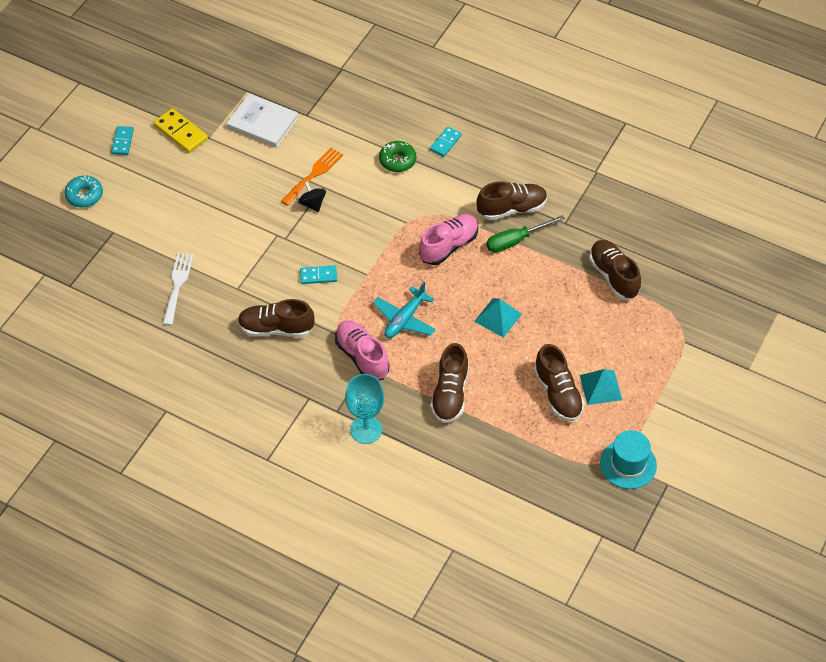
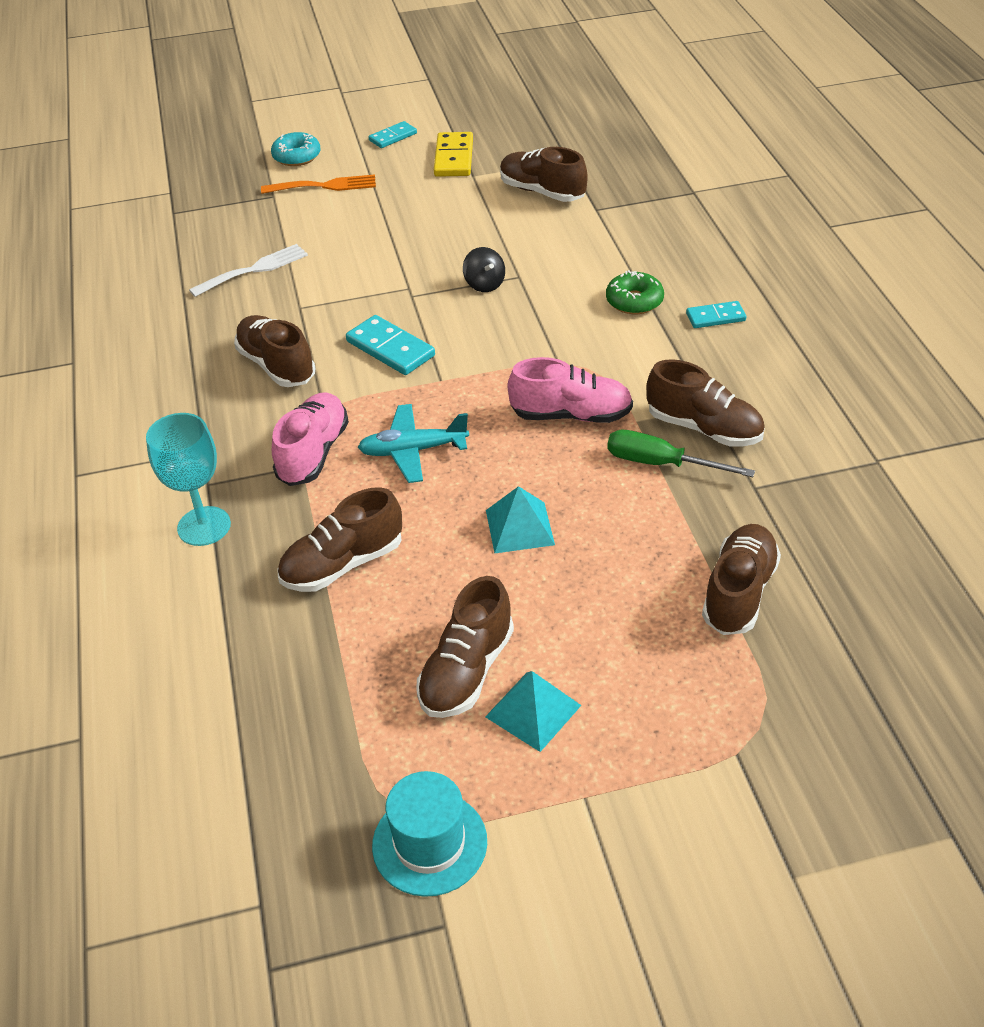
camera: 50 degrees right, 10 degrees down
(262, 123) = (542, 192): white book -> brown shoe
(312, 204) = (484, 284): black spinning top -> black spinning top turned 135 degrees clockwise
(314, 174) = (525, 261): orange fork -> orange fork (324, 186)
(318, 276) = (390, 349): turquoise domino -> turquoise domino, size x1.57

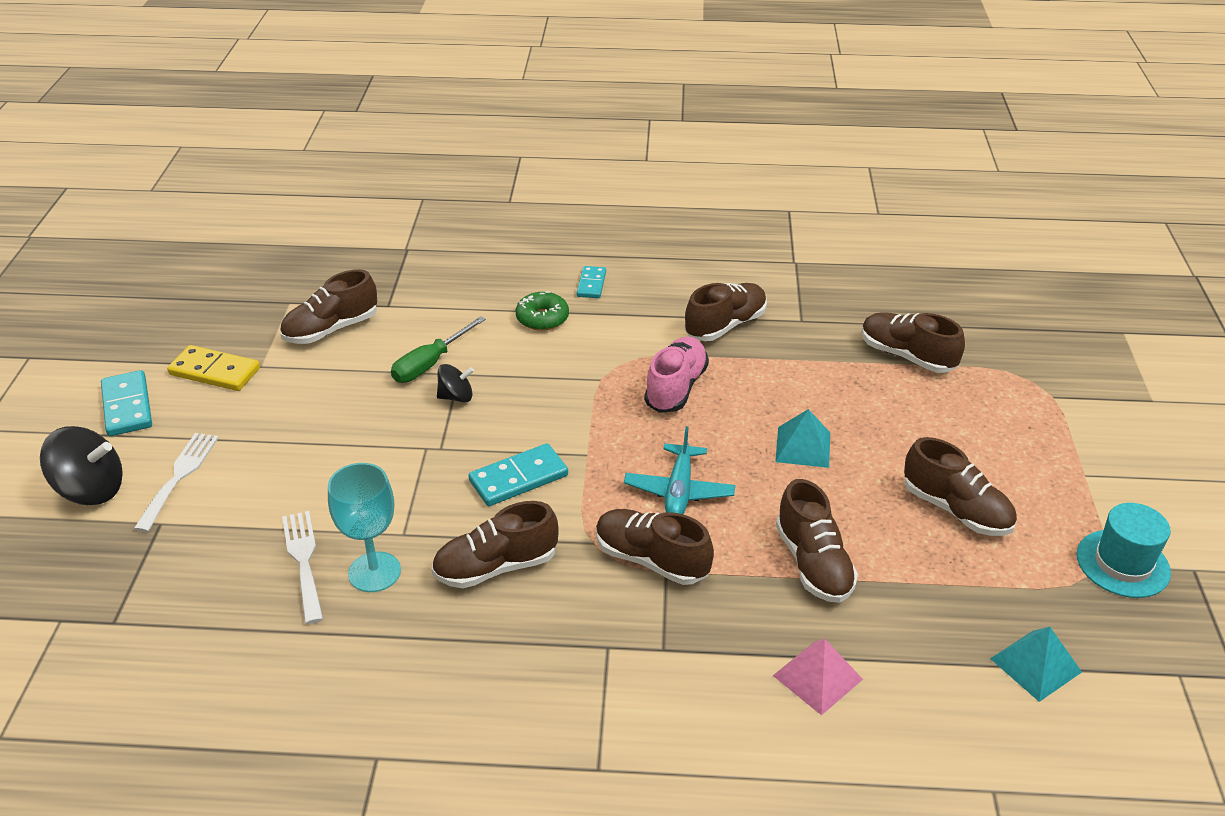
camera: 75 degrees left, 5 degrees down
(195, 591) = (817, 677): none -> pink pyramid
(204, 526) = (727, 659): turquoise goblet -> turquoise goblet (374, 572)
(297, 156) = (91, 490): turquoise donut -> black spinning top
(313, 453) = (651, 560): pink shoe -> brown shoe
(324, 186) = (179, 476): orange fork -> white fork
(393, 137) = (127, 406): turquoise domino -> turquoise domino, size x1.57
(533, 711) = (1002, 482): turquoise pyramid -> turquoise pyramid (1035, 665)
(660, 463) = (757, 356): green screwdriver -> green screwdriver (430, 364)

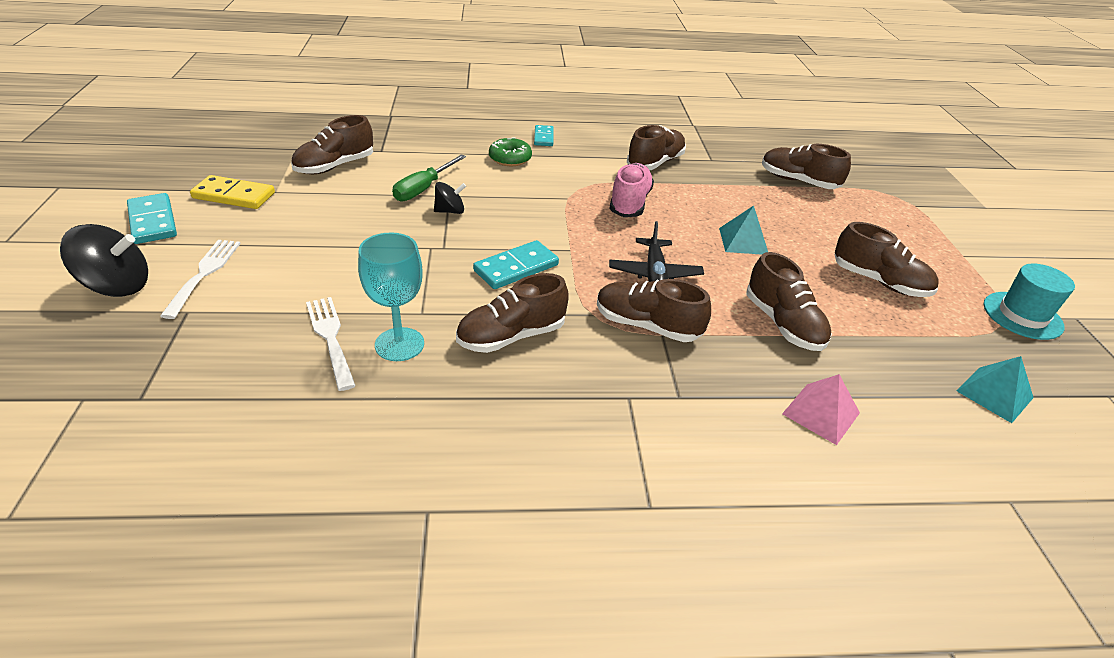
camera: 10 degrees left, 0 degrees up
(679, 491) = (654, 274): turquoise plane -> black plane

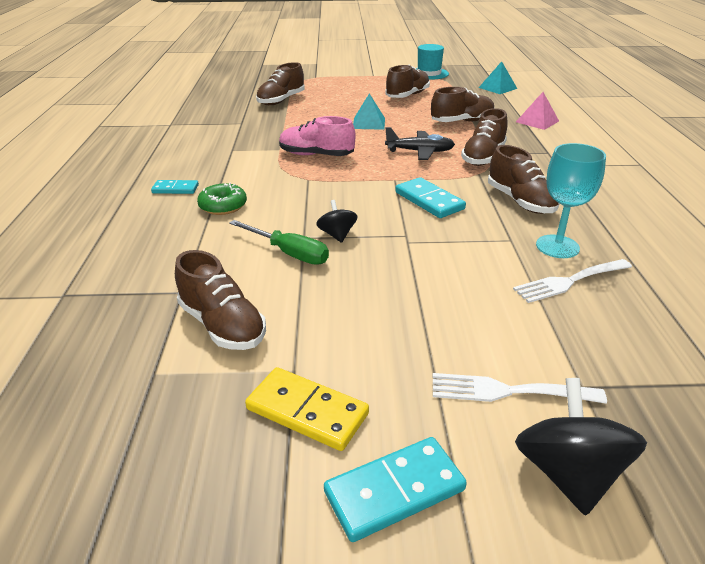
camera: 85 degrees left, 5 degrees down
(234, 196) = (307, 411): yellow domino -> yellow domino turned 75 degrees counterclockwise
(655, 163) = (244, 142): brown shoe -> none

